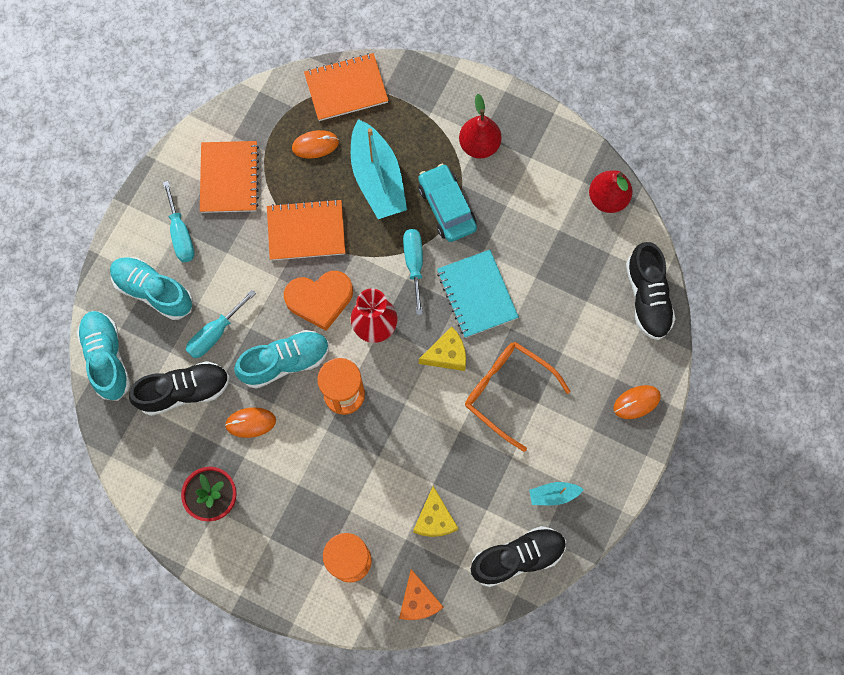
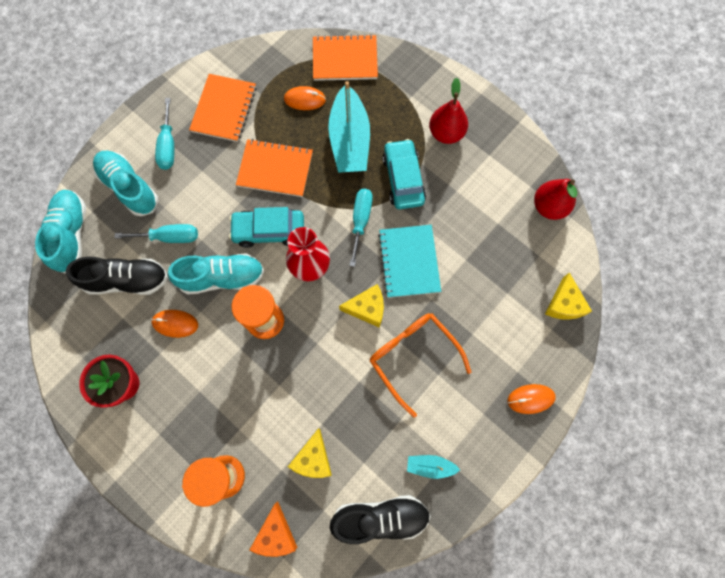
camera: 15 degrees right, 0 degrees up
(215, 333) = (169, 237): turquoise screwdriver -> turquoise screwdriver turned 150 degrees counterclockwise
(320, 299) = (269, 231): orange heart -> turquoise car
(647, 297) = (564, 304): black shoe -> yellow cheese

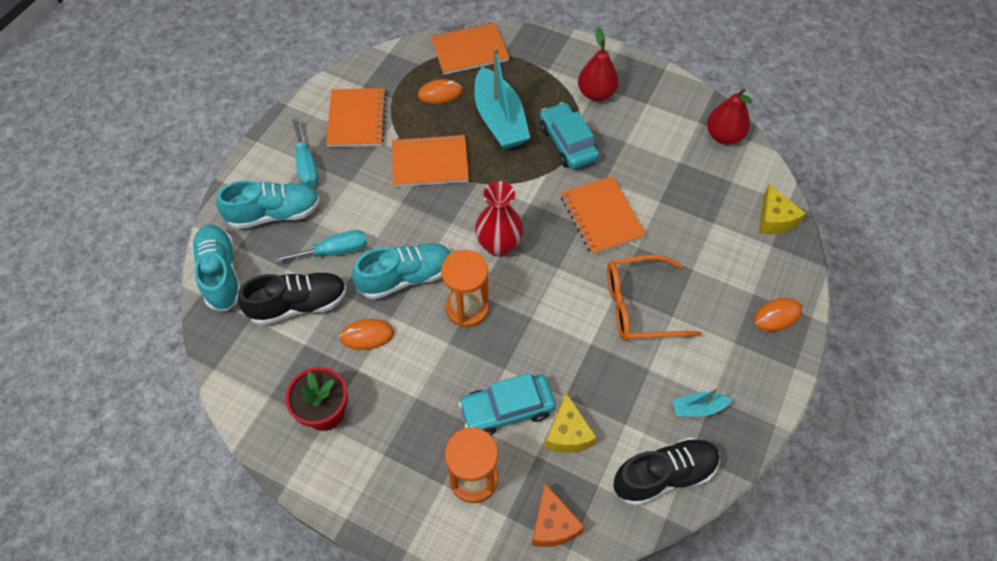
camera: 15 degrees left, 15 degrees down
(129, 187) = (274, 214): turquoise shoe -> turquoise shoe turned 135 degrees clockwise
(269, 231) = (442, 221): turquoise car -> turquoise car (507, 409)
(360, 221) = (537, 190): turquoise screwdriver -> none
(367, 308) = (574, 270): yellow cheese -> none
(409, 262) = (601, 216): turquoise notebook -> orange notebook
(413, 357) = (640, 306): orange glasses -> orange glasses turned 45 degrees counterclockwise

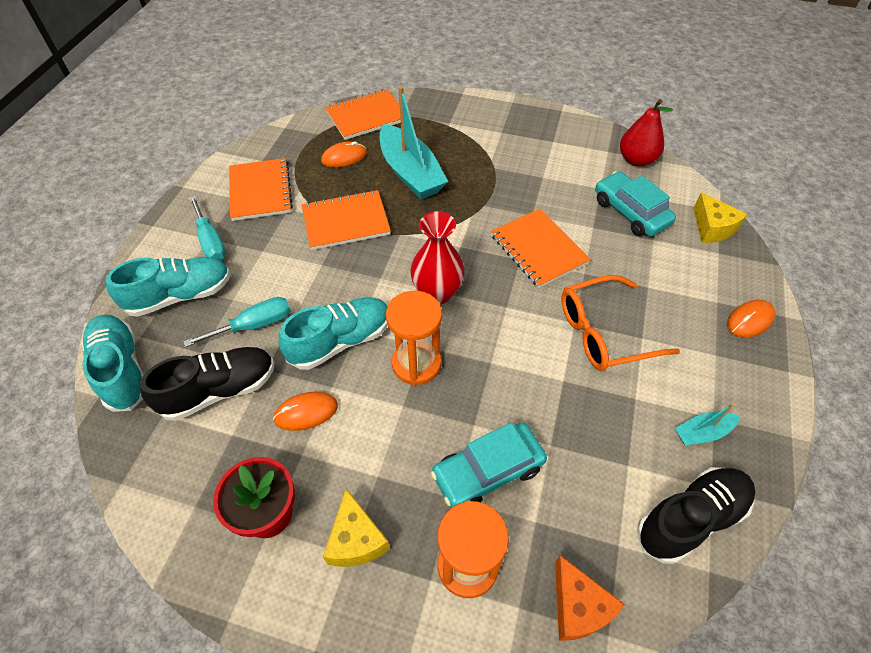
camera: 10 degrees left, 5 degrees down
(567, 143) = (485, 185): turquoise car -> turquoise car (630, 212)
(568, 433) = (566, 488): yellow cheese -> yellow cheese (356, 539)
(596, 93) = (501, 138): red pear -> none

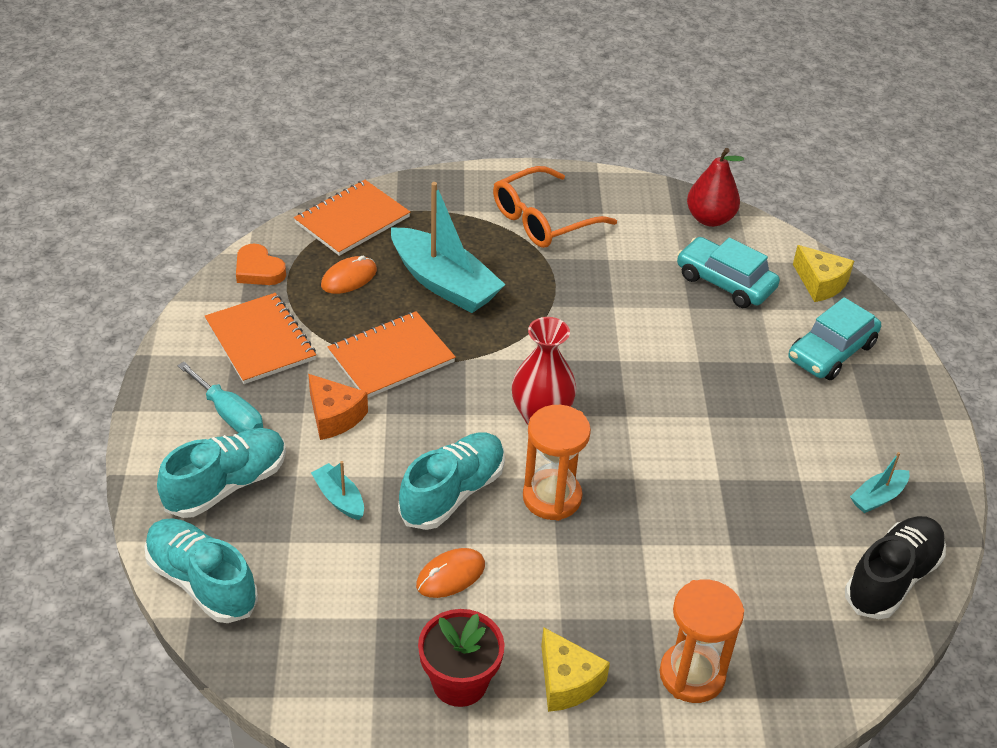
camera: 20 degrees left, 10 degrees down
(219, 390) = (336, 576): black shoe -> none
(254, 325) = (339, 498): turquoise screwdriver -> turquoise boat
(285, 140) = (258, 270): none -> orange heart
(488, 471) = (676, 585): turquoise car -> turquoise car (831, 352)
(538, 249) = (637, 344): orange notebook -> none
(578, 607) = (813, 681): orange cheese -> orange cheese (334, 416)
(605, 332) = (744, 420): orange glasses -> orange glasses (543, 219)
(750, 320) = (890, 375): orange mouse -> none

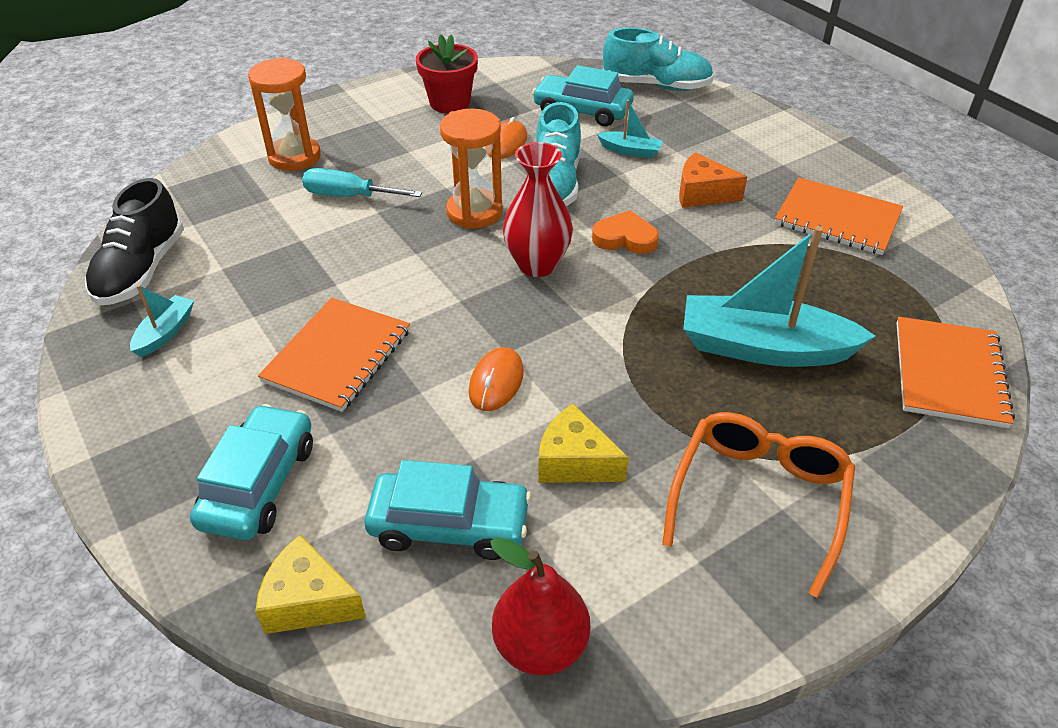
camera: 150 degrees right, 0 degrees up
(226, 485) = (713, 128): turquoise shoe -> none
(229, 414) = (775, 163): turquoise screwdriver -> turquoise screwdriver (349, 196)
(258, 270) = (937, 274): orange heart -> orange heart (625, 238)
(325, 584) = (582, 111): none -> turquoise car
(349, 278) = (854, 307): orange mouse -> orange mouse (496, 382)
(391, 357) = (718, 254): orange notebook -> orange notebook (338, 356)
(567, 681) = (380, 126): yellow cheese -> yellow cheese (574, 462)

